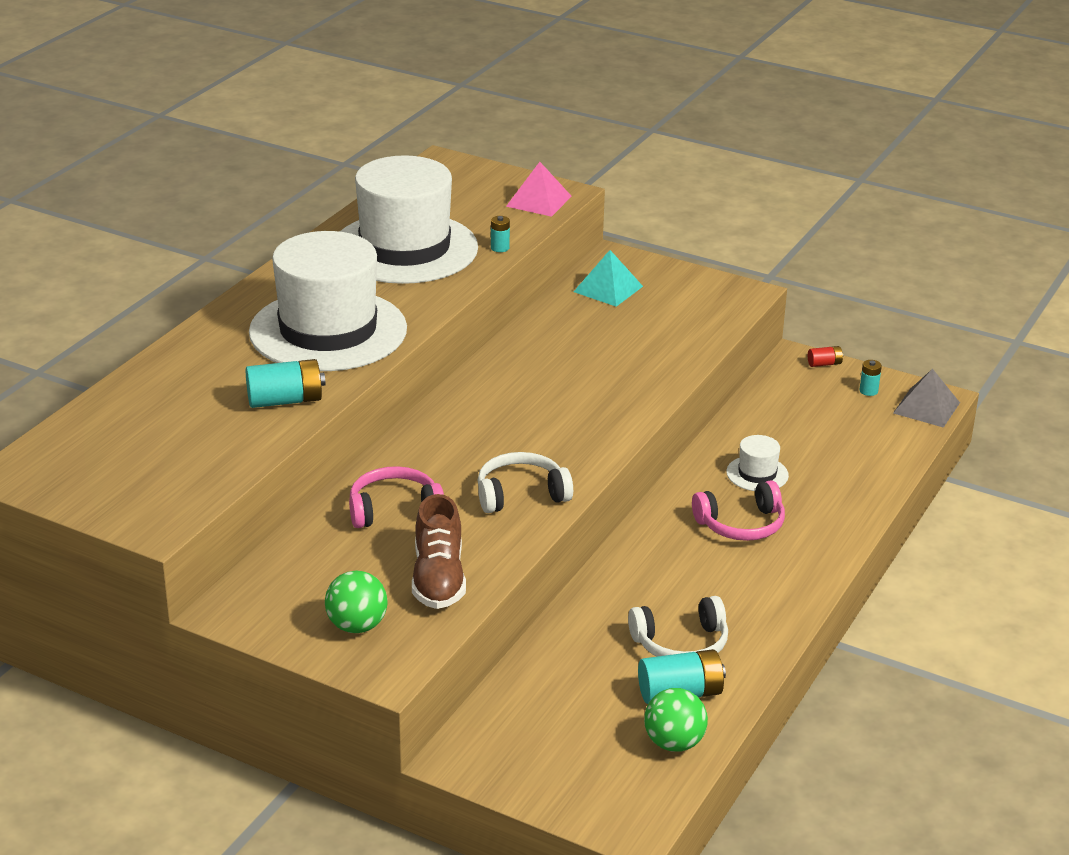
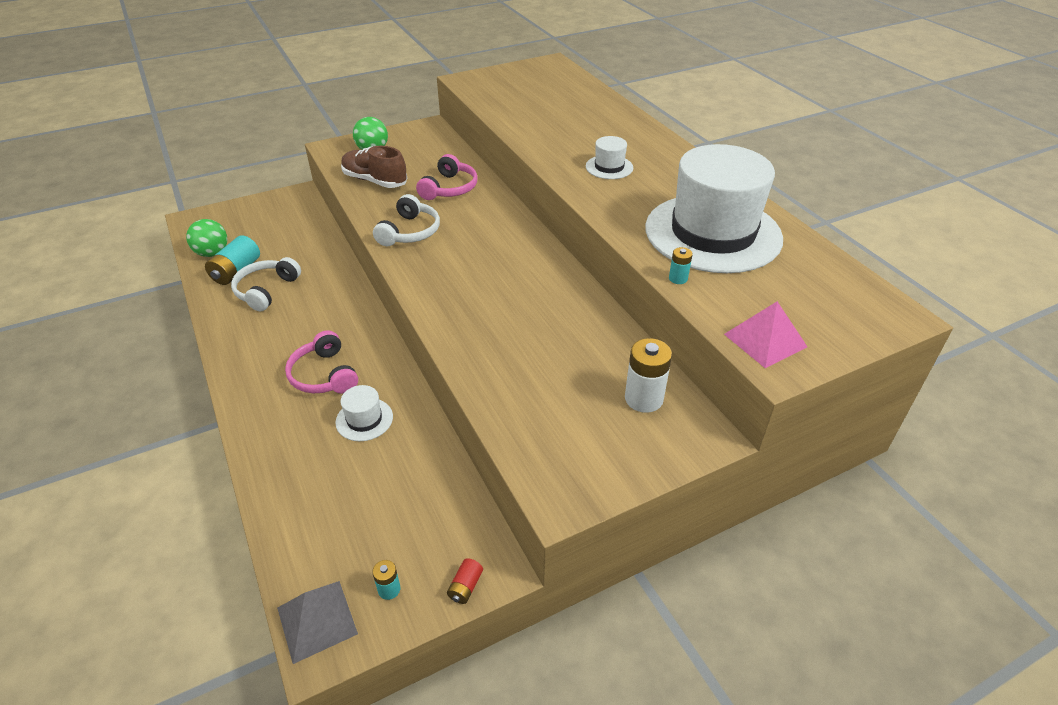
camera: 125 degrees right, 10 degrees up
(285, 400) = (539, 133): turquoise battery -> none
(328, 331) = (609, 167): white hat -> white hat, size x0.40
(608, 289) = (643, 399): turquoise pyramid -> white battery
(741, 525) = (324, 375): pink headphones -> pink headphones turned 45 degrees counterclockwise

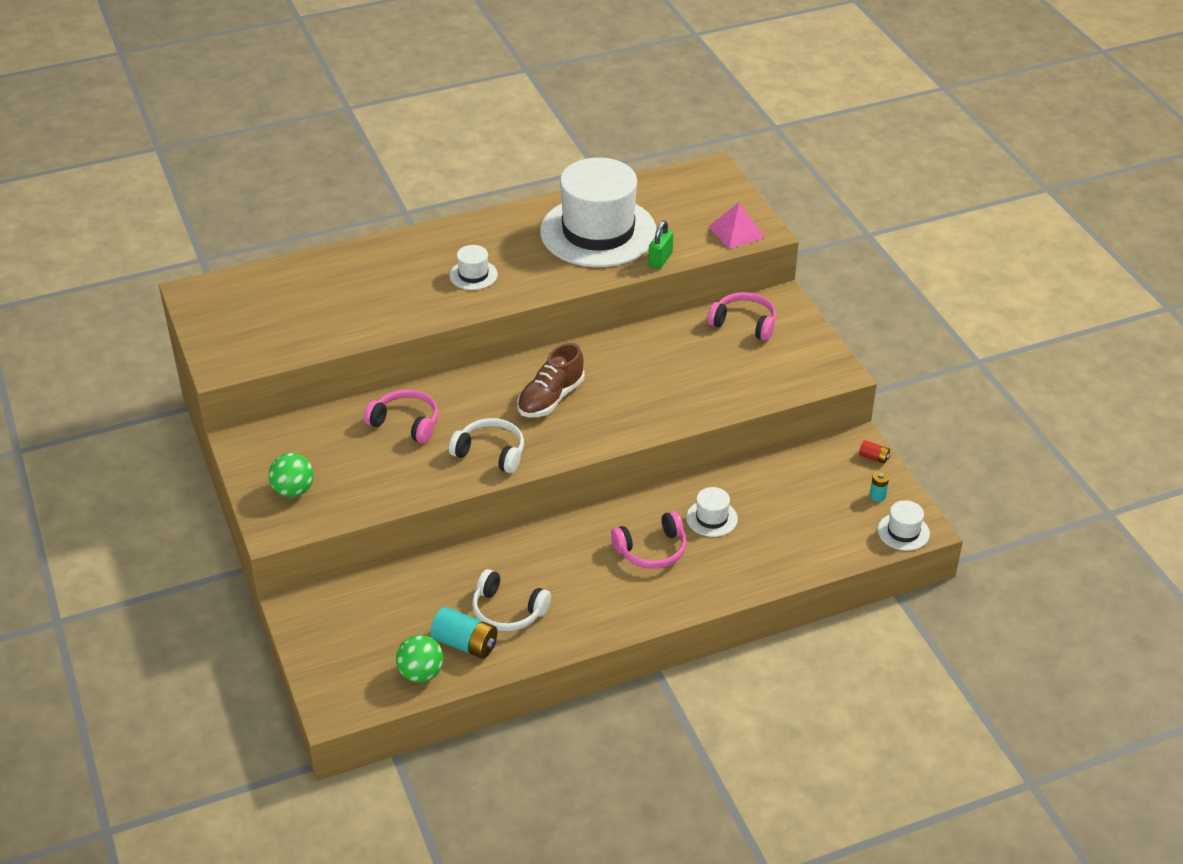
camera: 85 degrees left, 0 degrees up
(316, 620) = (903, 532): grey pyramid -> white hat
(375, 181) = (373, 485): brown shoe -> brown shoe (550, 398)
(643, 399) = (744, 323): white battery -> pink headphones
(678, 278) = (660, 259): turquoise battery -> green padlock

